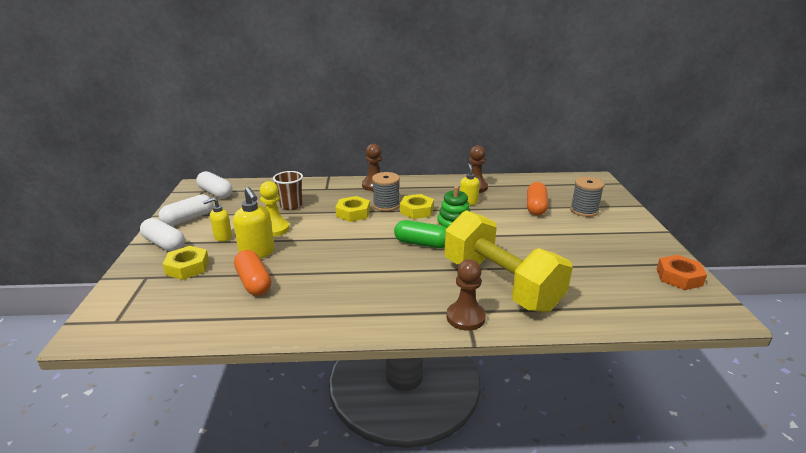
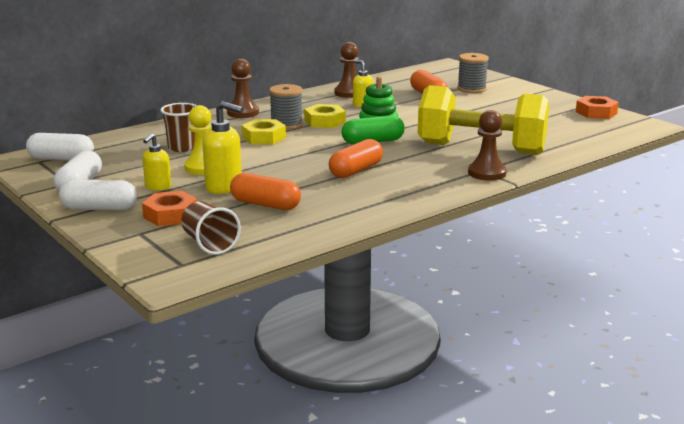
camera: 35 degrees left, 5 degrees down
(162, 308) = (209, 244): none -> brown cup
(187, 267) = (170, 215): yellow nut -> orange nut
(365, 271) = (356, 171): none -> orange capsule

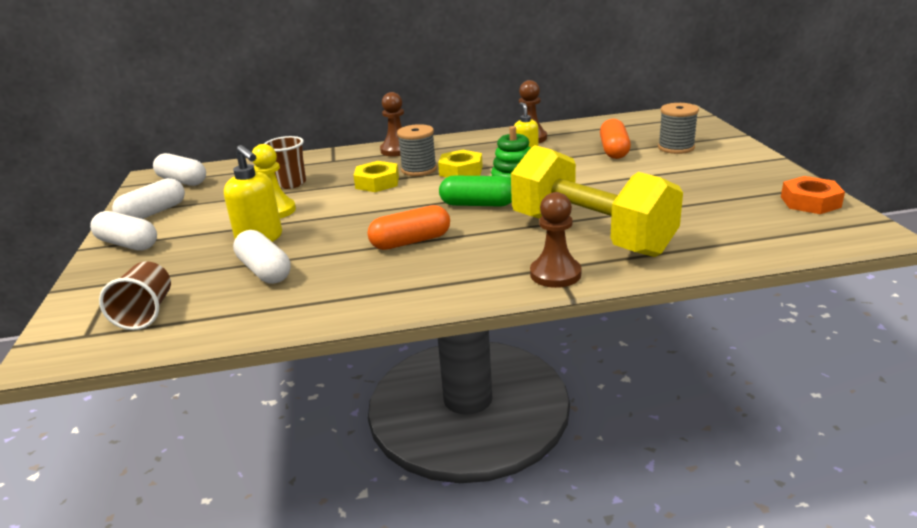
camera: 30 degrees right, 5 degrees up
(158, 187) = (207, 227): yellow soap dispenser -> none
(170, 215) = (168, 265): orange nut -> none
(265, 205) = (264, 271): orange capsule -> white capsule

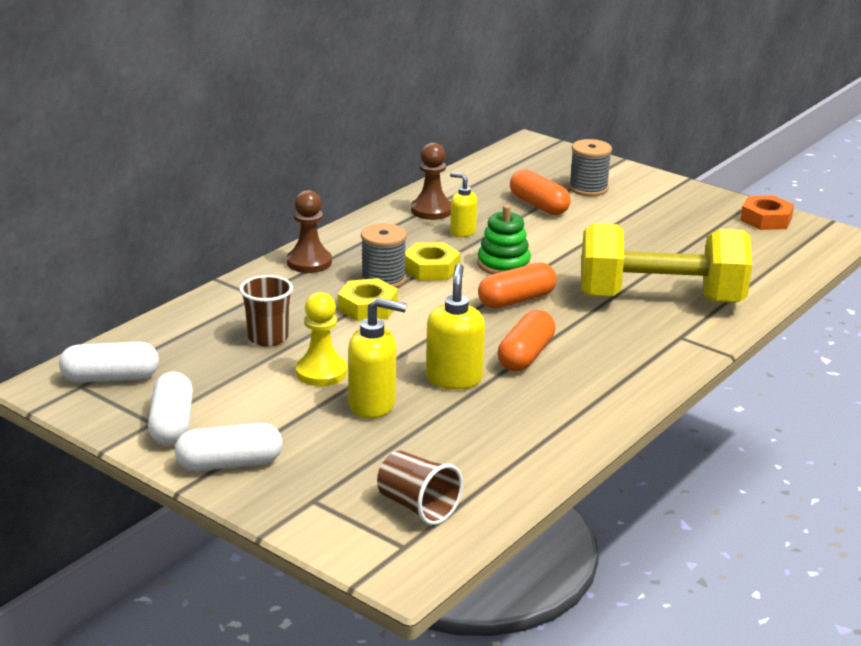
camera: 45 degrees left, 0 degrees up
(264, 271) = (446, 430): white capsule -> none
(336, 240) = (454, 379): none -> yellow soap dispenser
(478, 204) = (516, 300): green capsule -> orange capsule
(555, 274) = (690, 341): brown pawn -> none

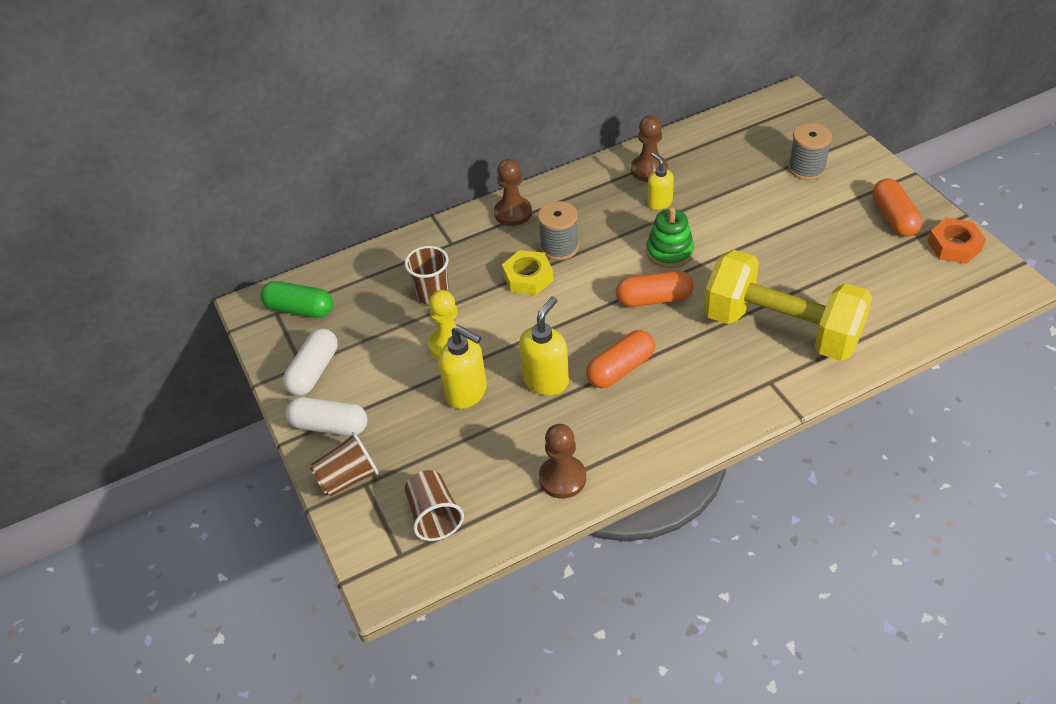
camera: 30 degrees right, 20 degrees up
(110, 378) = (300, 309): white capsule -> green capsule
(289, 500) = (348, 478): none -> brown cup
(431, 268) = (606, 243): yellow nut -> none
(534, 447) = (562, 478): none -> brown pawn
(538, 205) = (747, 182): orange capsule -> orange capsule (894, 218)

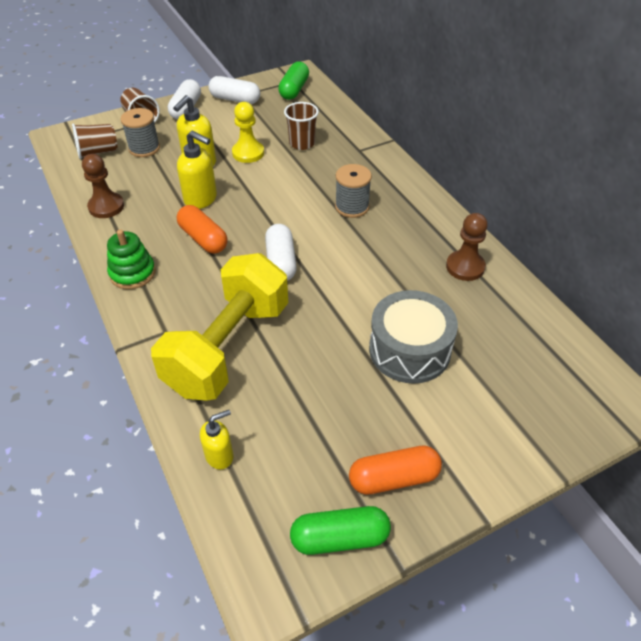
camera: 85 degrees right, 0 degrees up
(513, 213) = (396, 181): brown pawn -> none
(528, 277) = (315, 189): yellow nut -> none
(654, 299) = (281, 262): orange capsule -> white capsule
(659, 202) = (414, 272): yellow soap dispenser -> yellow soap dispenser (220, 455)
(669, 252) = (342, 275): green stacking toy -> green stacking toy (132, 273)
(760, 207) = (409, 350): none -> grey drum
(806, 168) = (482, 401): grey spool -> grey spool (144, 148)
(954, 246) = (340, 537): orange nut -> green capsule

